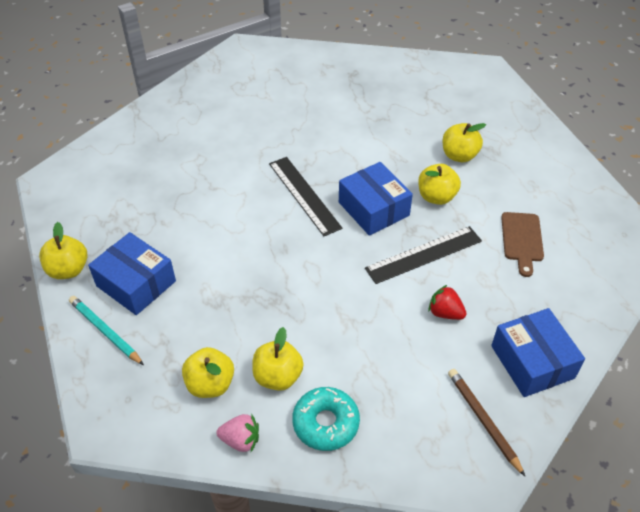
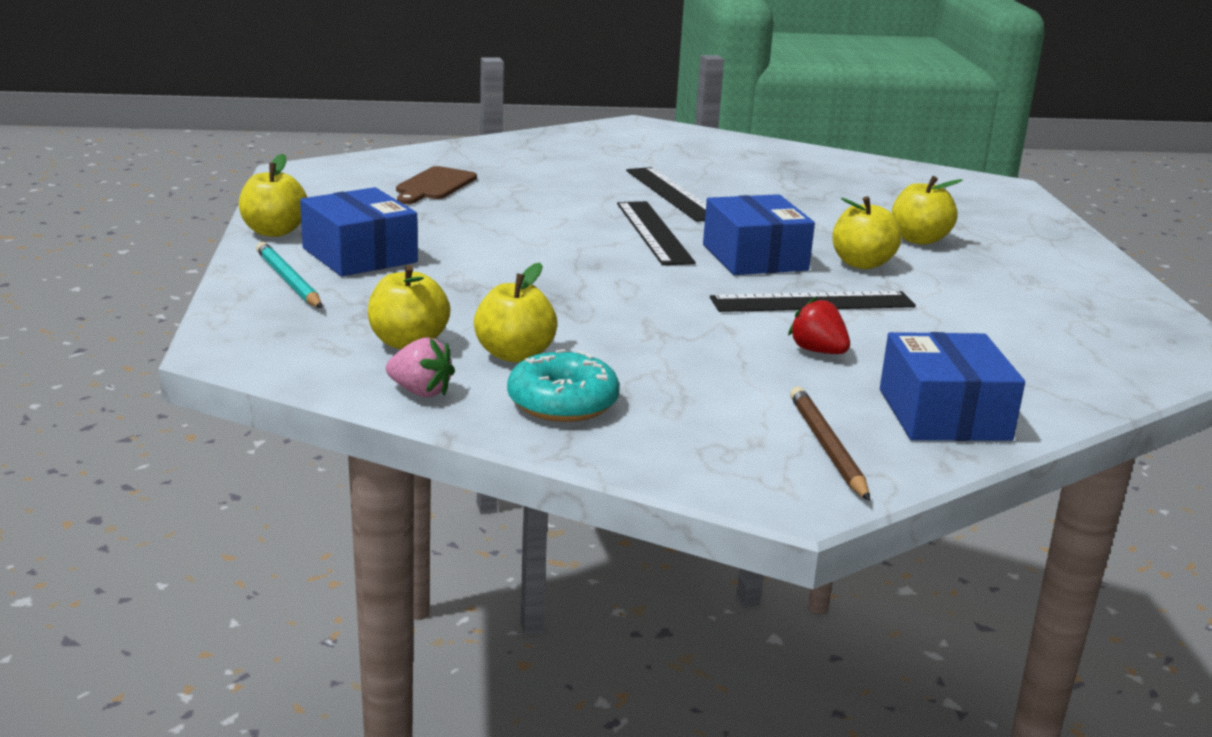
camera: 15 degrees right, 25 degrees down
(298, 140) = (672, 194): none -> black ruler
(522, 240) = (985, 316): brown cutting board -> brown cutting board (434, 185)

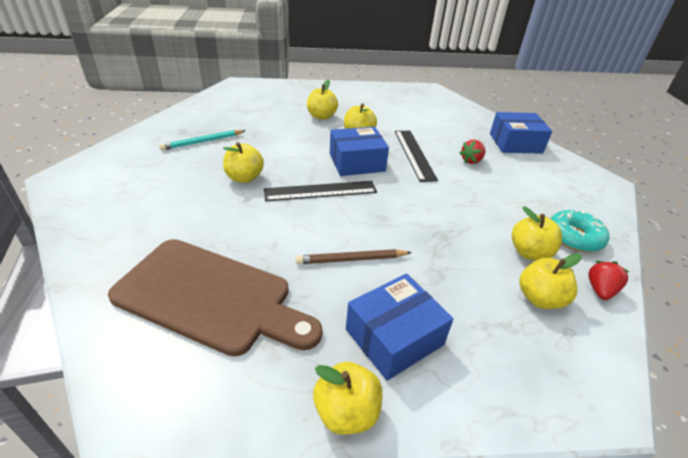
camera: 90 degrees left, 15 degrees up
(288, 280) = (464, 381): turquoise pencil -> turquoise pencil (202, 142)
(420, 392) = (600, 290): pink strawberry -> red strawberry
(434, 185) = (210, 297): brown cutting board -> brown cutting board, size x2.08
(672, 194) = (244, 178): black ruler -> yellow apple
(827, 447) = (562, 171): brown pencil -> brown pencil (351, 259)

